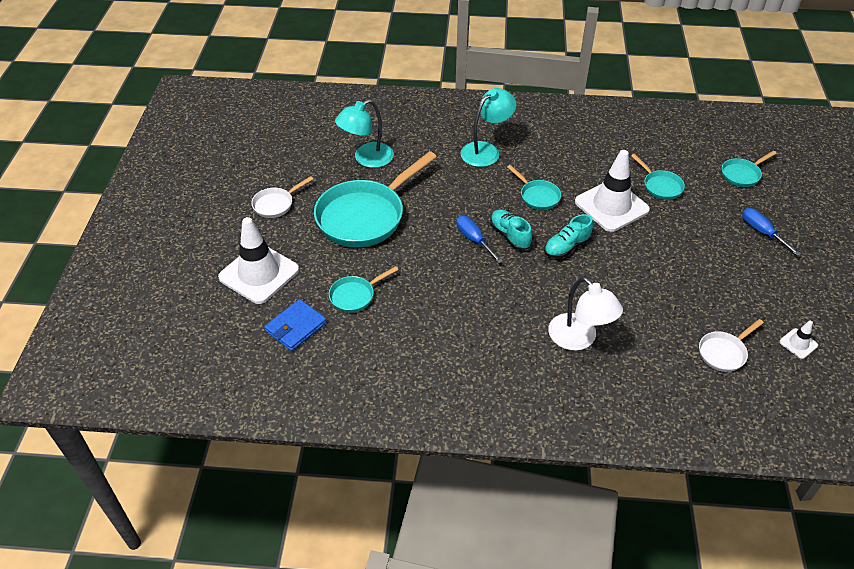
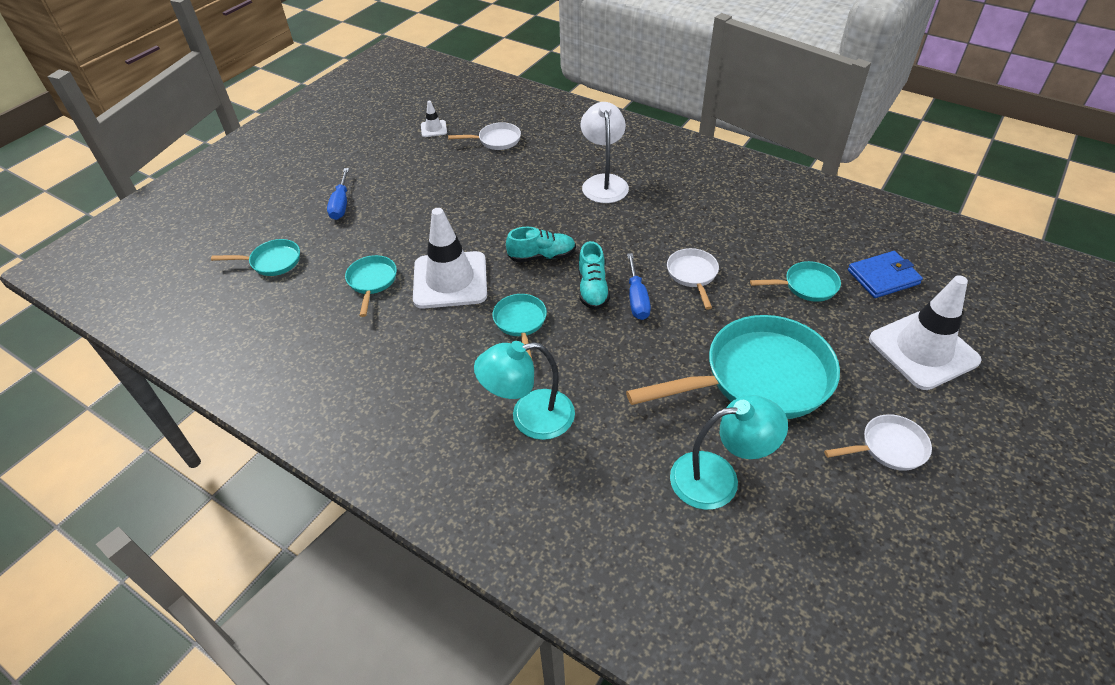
camera: 150 degrees left, 0 degrees up
(445, 273) = (693, 275): none -> white pan

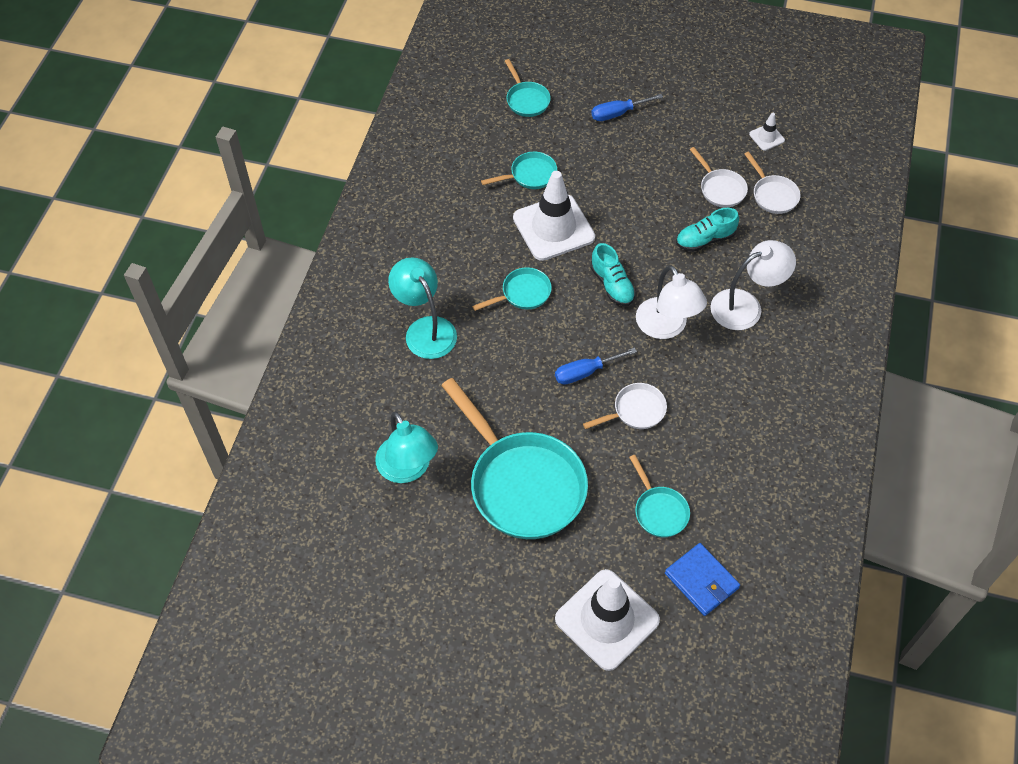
camera: 70 degrees right, 10 degrees up
(592, 289) = (585, 335): turquoise shoe -> turquoise shoe (705, 240)
(606, 233) = (666, 327): none -> white lamp
(888, 447) = (477, 592): white pan -> white pan (720, 189)

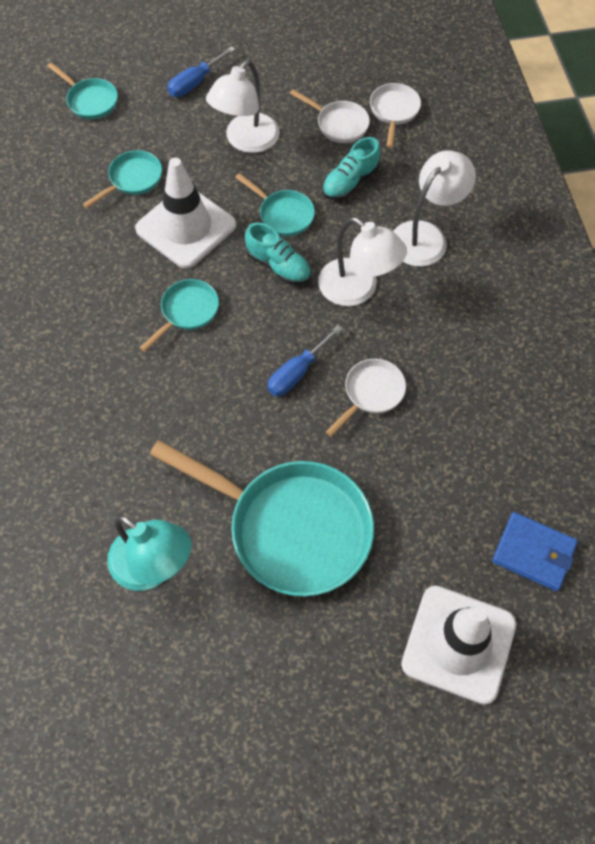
camera: 25 degrees left, 5 degrees up
(425, 329) = (97, 395): turquoise lamp -> none
(635, 176) = (246, 141): none -> white lamp
(659, 510) = (450, 494): turquoise pan -> turquoise pan (283, 214)
(766, 137) = (358, 56): white traffic cone -> none
(773, 195) = (394, 112): white pan -> white pan turned 120 degrees counterclockwise

